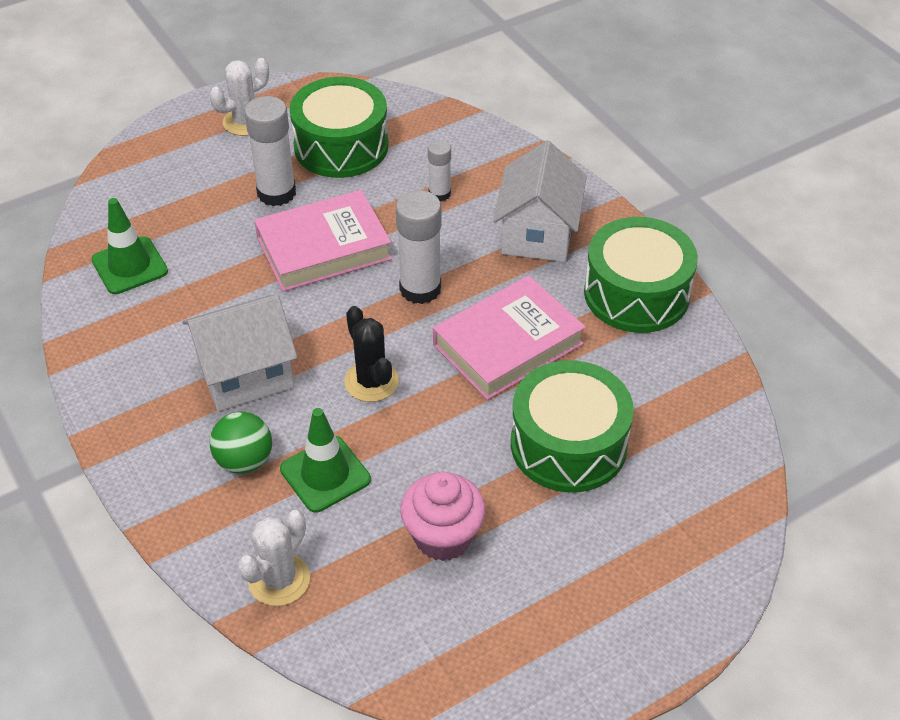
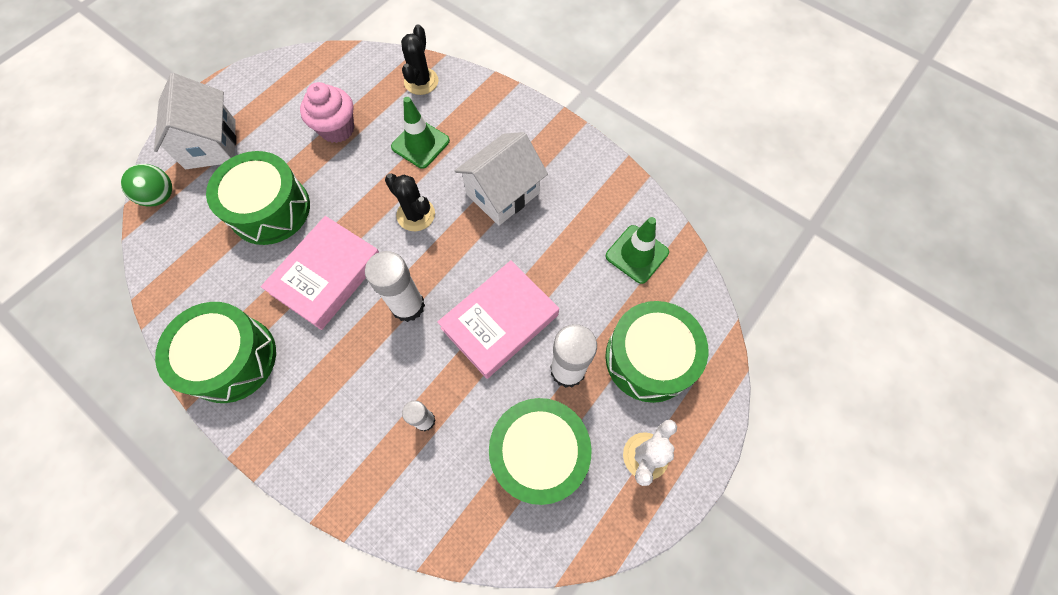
camera: 160 degrees right, 20 degrees up
(189, 181) = (649, 358): none -> green drum
(244, 461) = (473, 137): green ball -> green ball (160, 196)
(279, 580) = (421, 81): white cactus -> black cactus
(538, 234) = (325, 400): white house -> white house (211, 144)

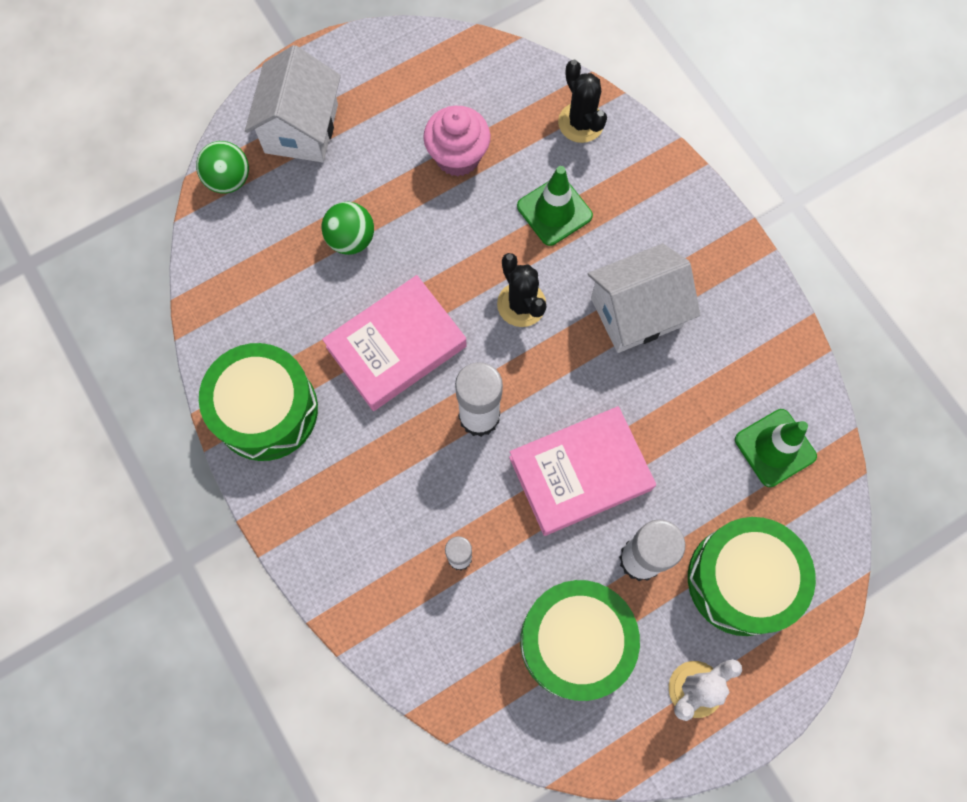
camera: 20 degrees right, 5 degrees up
(270, 209) = (351, 239): green drum -> green ball
(421, 81) = (581, 123): black cactus -> black cactus turned 60 degrees counterclockwise

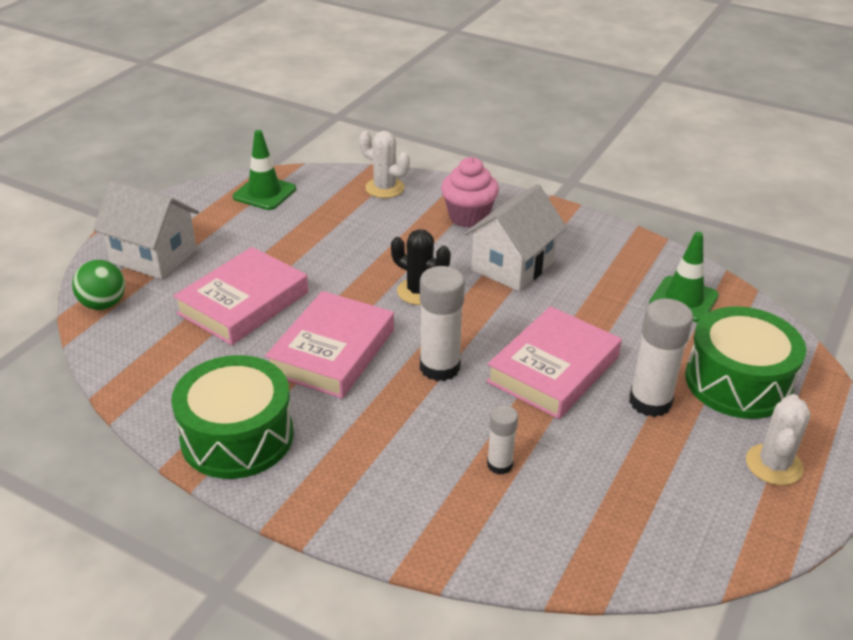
camera: 30 degrees left, 35 degrees down
(301, 128) = (153, 256): white house -> white house turned 45 degrees counterclockwise
(351, 239) = (243, 303): green ball -> pink book
(457, 157) = (301, 232): pink cupcake -> pink cupcake (468, 217)
(554, 211) = (403, 235): green traffic cone -> green traffic cone (264, 193)
(575, 641) = (649, 478): green drum -> none
(581, 123) = (385, 188): black cactus -> white cactus

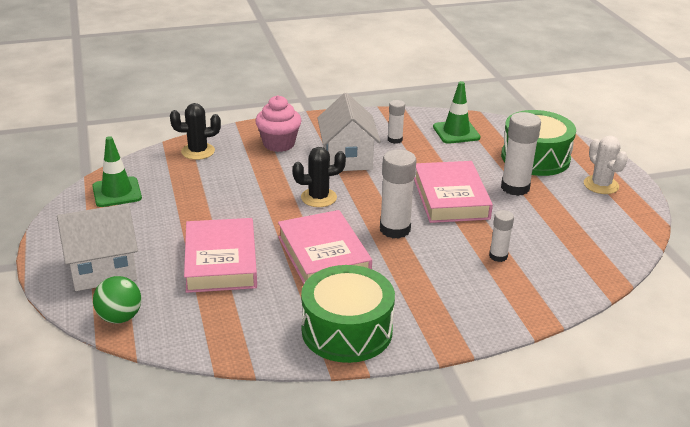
camera: 45 degrees left, 5 degrees down
(385, 188) = (198, 151): white cactus -> black cactus
(596, 272) = (395, 140): none -> white glue stick

